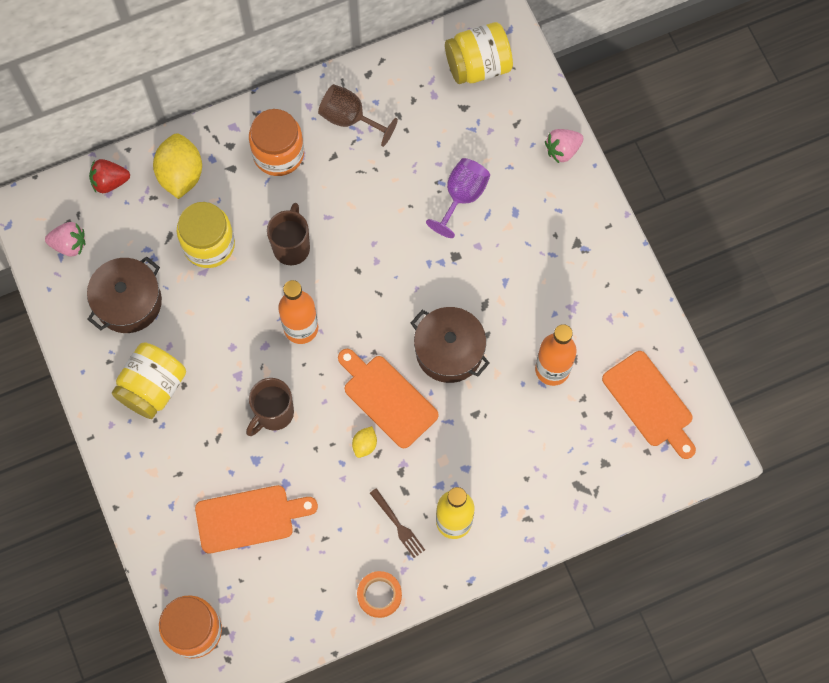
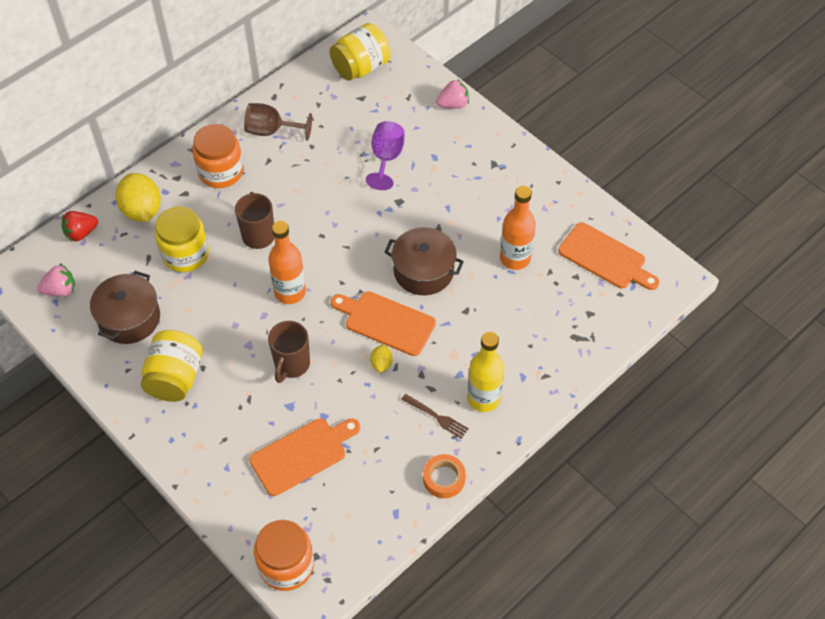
camera: 20 degrees left, 15 degrees down
(562, 150) = (453, 104): pink strawberry -> pink strawberry turned 150 degrees counterclockwise

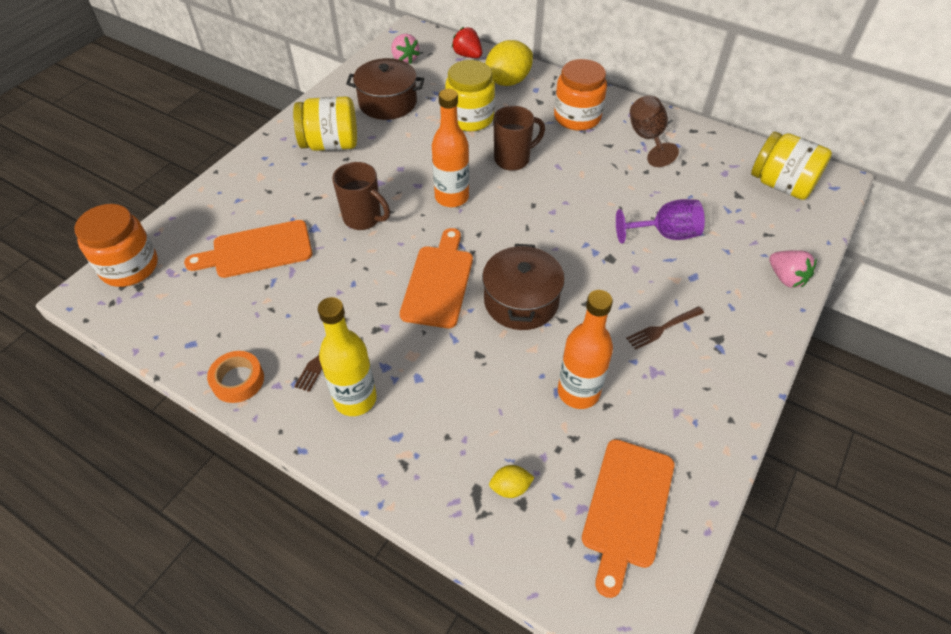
camera: 75 degrees right, 5 degrees down
(291, 365) = (363, 218): brown mug -> brown mug turned 150 degrees counterclockwise
(302, 455) = (257, 250): orange cutting board -> orange cutting board turned 120 degrees clockwise
(381, 363) = (382, 290): yellow lemon -> yellow lemon (510, 487)
(475, 192) = (663, 328): none -> brown fork

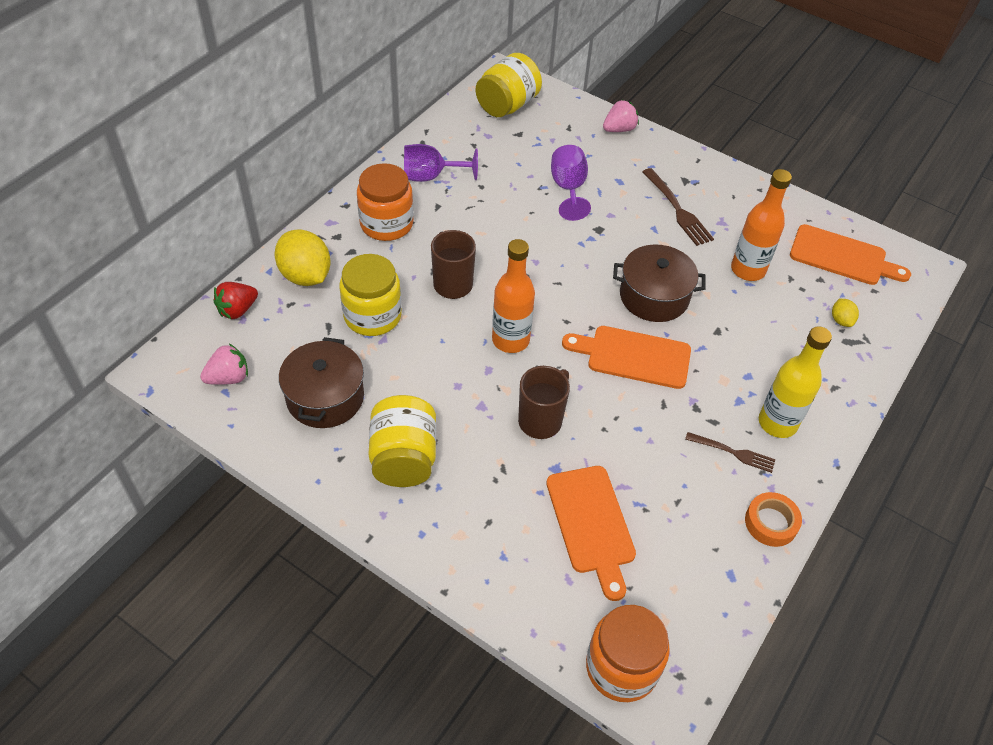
camera: 90 degrees left, 0 degrees up
(647, 138) = (430, 176): brown goblet -> purple goblet
(663, 328) = (677, 209): brown fork -> brown fork, size x1.51

